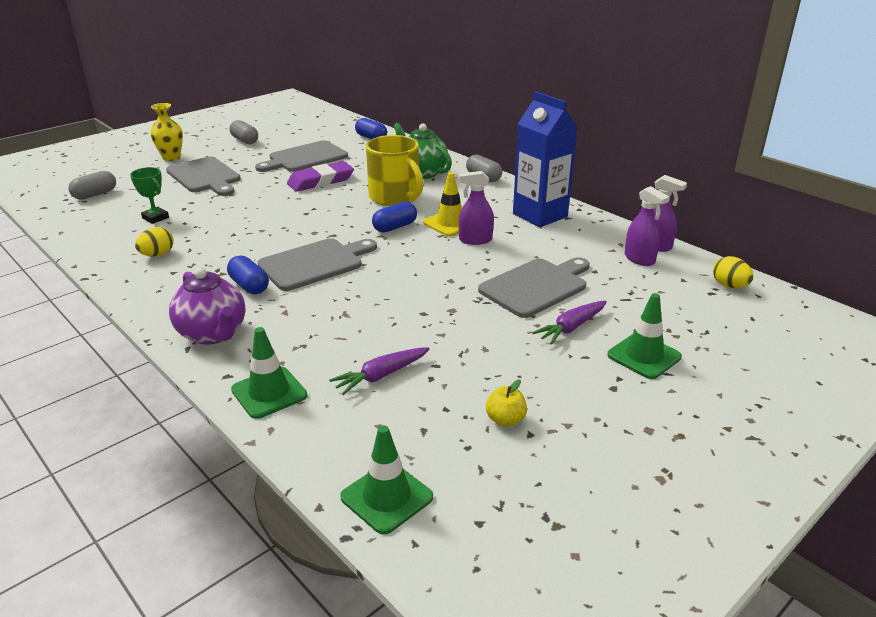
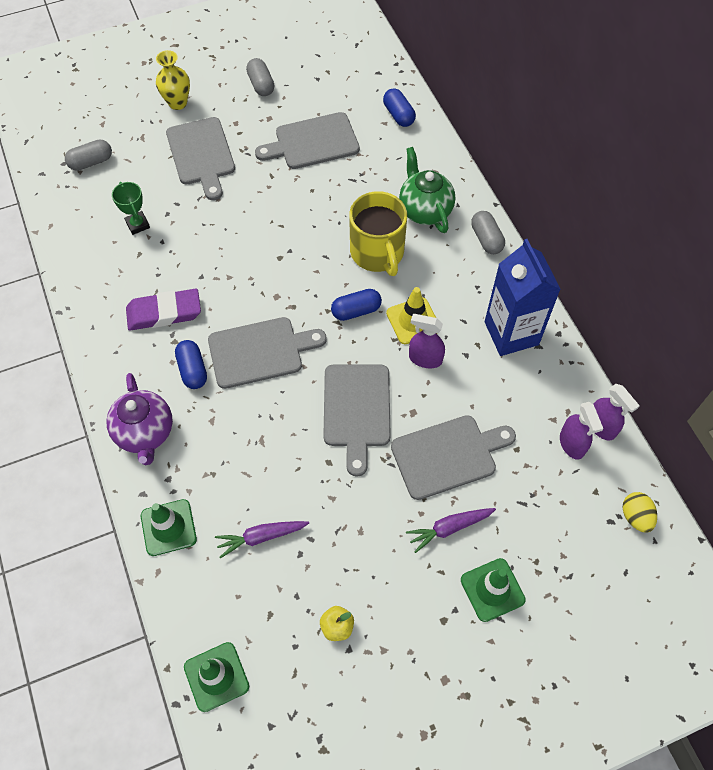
camera: 20 degrees right, 30 degrees up
(157, 255) = (126, 292): yellow egg -> none
(320, 181) = (313, 197): purple eraser -> purple eraser (164, 312)
(431, 278) = (357, 410): none -> grey cutting board

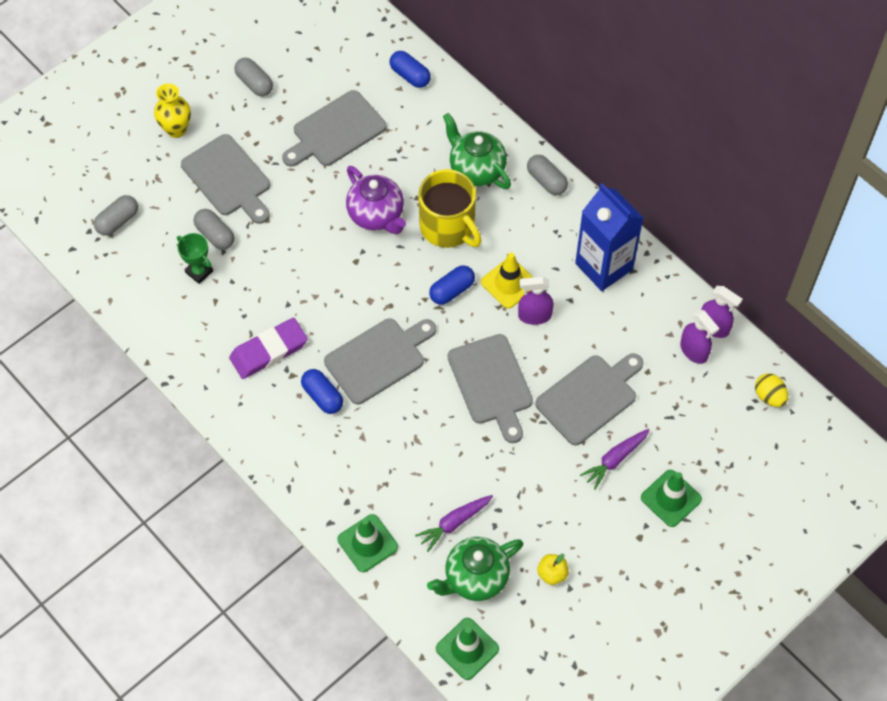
camera: 20 degrees left, 0 degrees up
(145, 433) = (306, 468): purple teapot -> purple teapot (376, 215)
(167, 198) = (215, 235): none -> grey capsule
(257, 602) = (475, 578): none -> green teapot

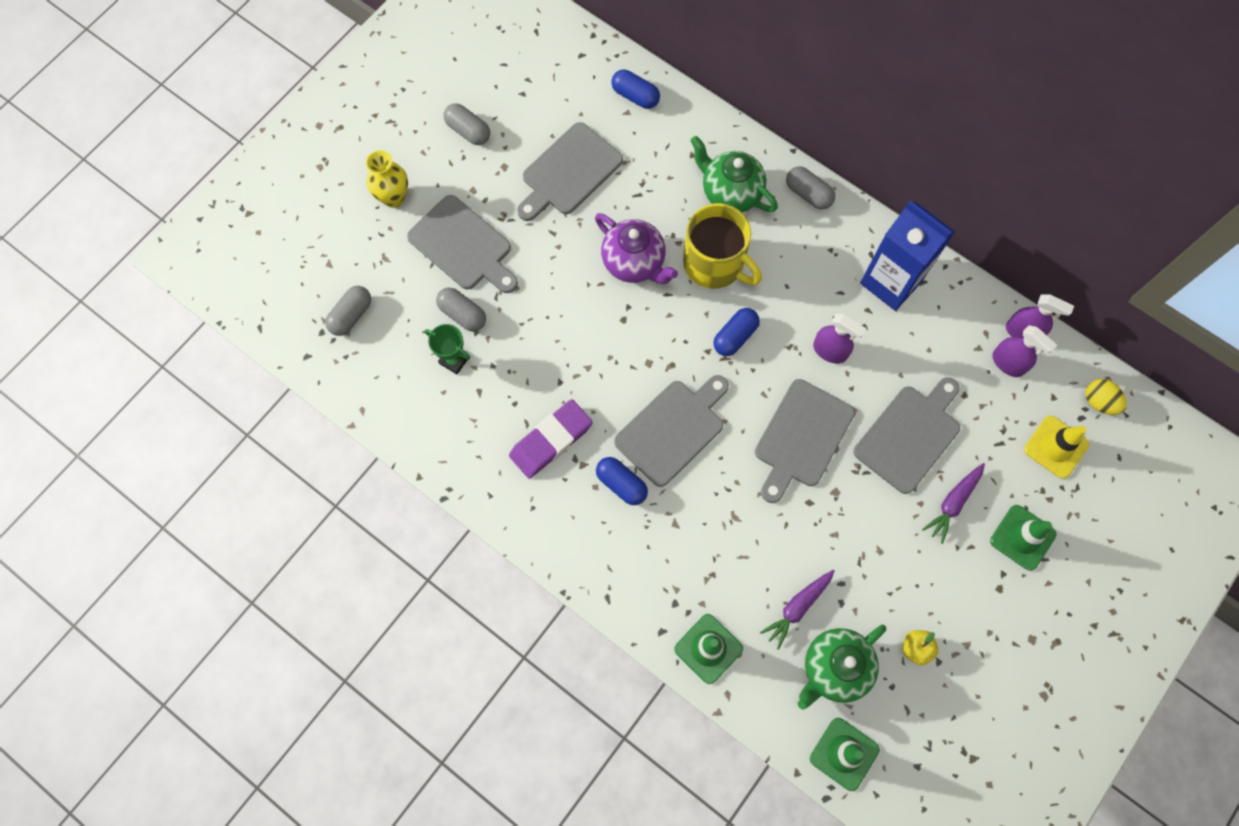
camera: 10 degrees left, 10 degrees up
(491, 384) = (801, 437): grey cutting board -> grey cutting board turned 60 degrees clockwise
(509, 283) = (794, 318): yellow traffic cone -> yellow traffic cone (1056, 447)
(534, 316) = (830, 351): purple spray bottle -> purple spray bottle turned 135 degrees counterclockwise

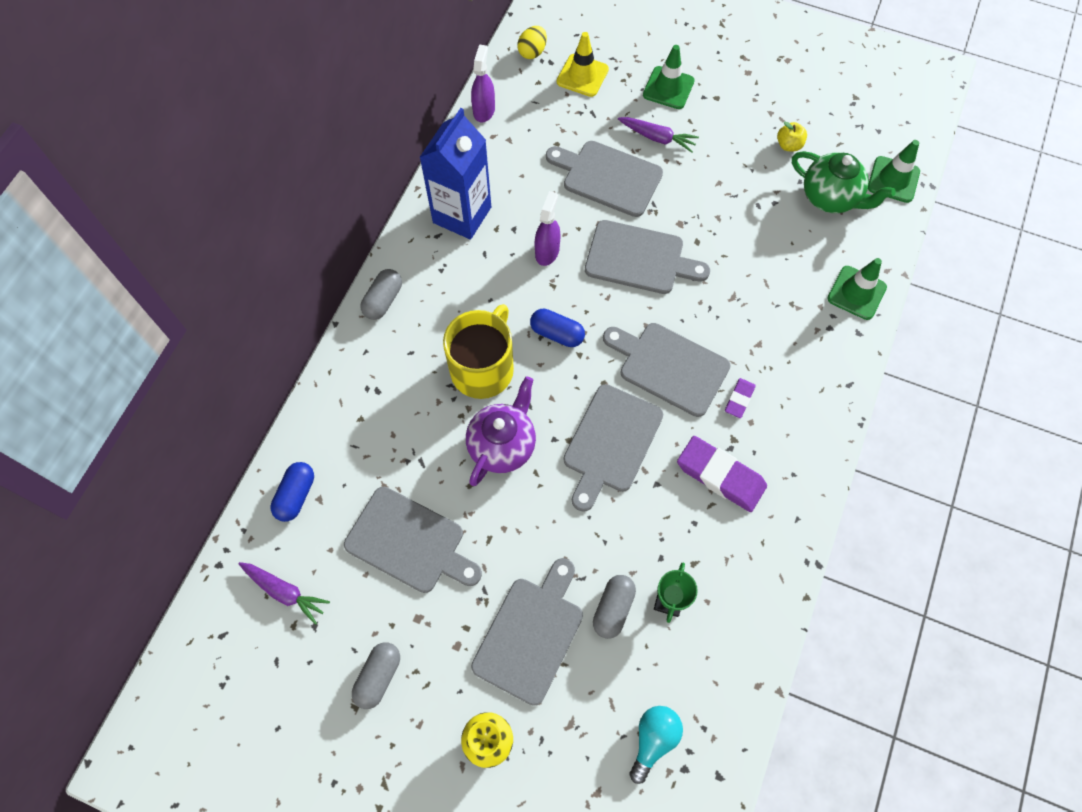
camera: 105 degrees left, 5 degrees down
(351, 315) = (653, 739): grey capsule -> turquoise light bulb
(610, 354) = (611, 443): none -> grey cutting board
(621, 484) = (739, 399): blue capsule -> purple eraser
(730, 193) = (398, 371): green teapot -> none
(797, 608) = (792, 233): purple carrot -> purple carrot (285, 592)
(1008, 363) = (517, 117): purple spray bottle -> none

